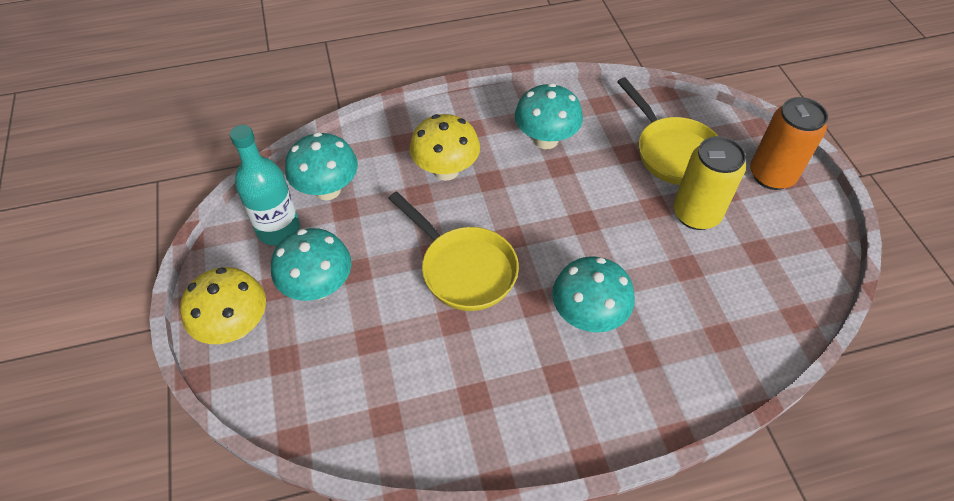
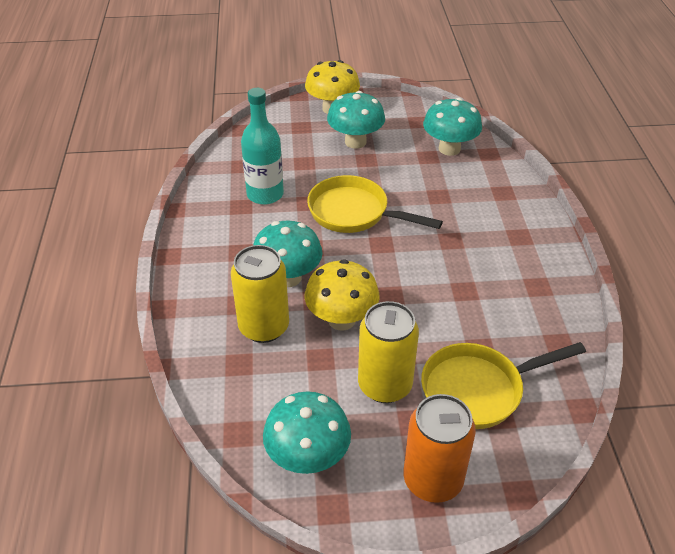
camera: 100 degrees right, 10 degrees down
(278, 229) = (412, 125): turquoise bottle -> turquoise bottle (265, 194)
(446, 170) = (465, 214): yellow mushroom -> yellow mushroom (341, 320)
(464, 269) = (354, 213): yellow pan -> yellow pan turned 60 degrees clockwise
(545, 140) = (502, 286): turquoise mushroom -> turquoise mushroom (308, 457)
(666, 324) = (264, 327): none -> yellow can

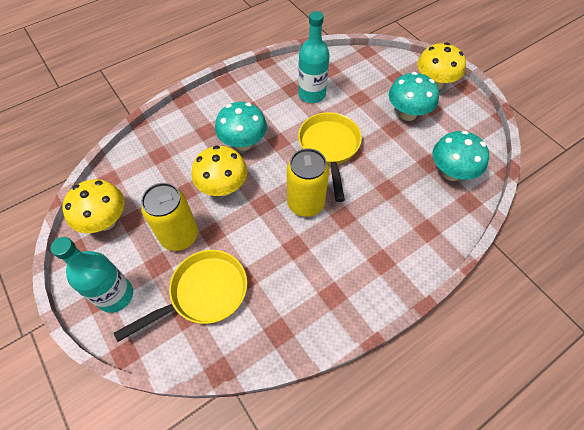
camera: 60 degrees right, 15 degrees up
(264, 327) = (194, 152): yellow can -> yellow can (306, 203)
(308, 457) = (105, 221): turquoise mushroom -> yellow mushroom
(433, 480) = (115, 295): orange can -> turquoise bottle
(478, 390) = (203, 293): yellow pan -> yellow pan turned 105 degrees clockwise

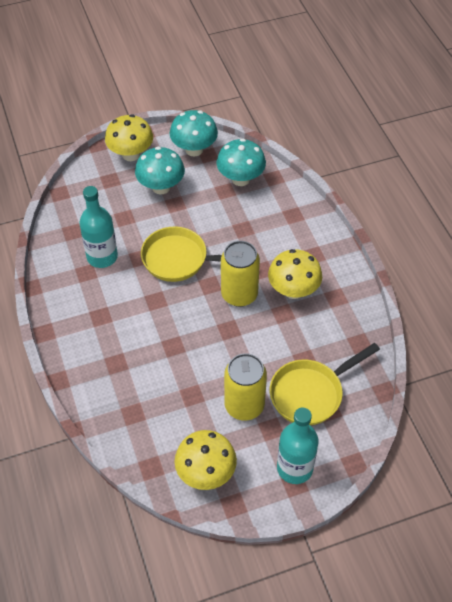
camera: 75 degrees left, 5 degrees down
(203, 293) = (311, 393): yellow pan -> yellow pan turned 105 degrees counterclockwise
(223, 187) = (198, 359): yellow mushroom -> yellow mushroom (293, 290)
(243, 143) = (146, 331): turquoise mushroom -> turquoise mushroom (194, 149)

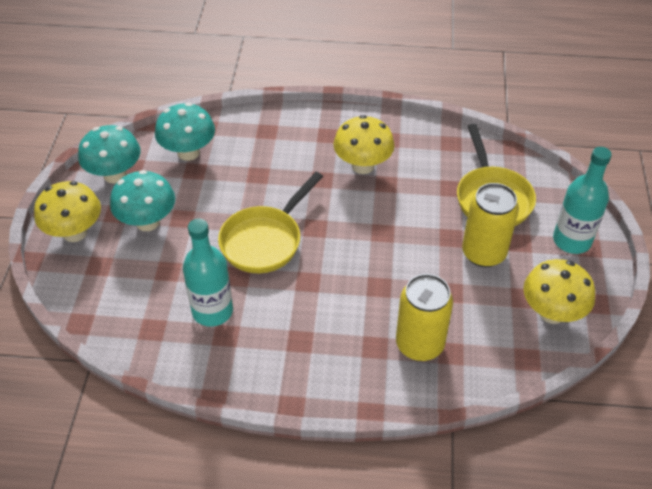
camera: 65 degrees left, 5 degrees down
(239, 294) = (343, 208): yellow can -> yellow can (419, 344)

